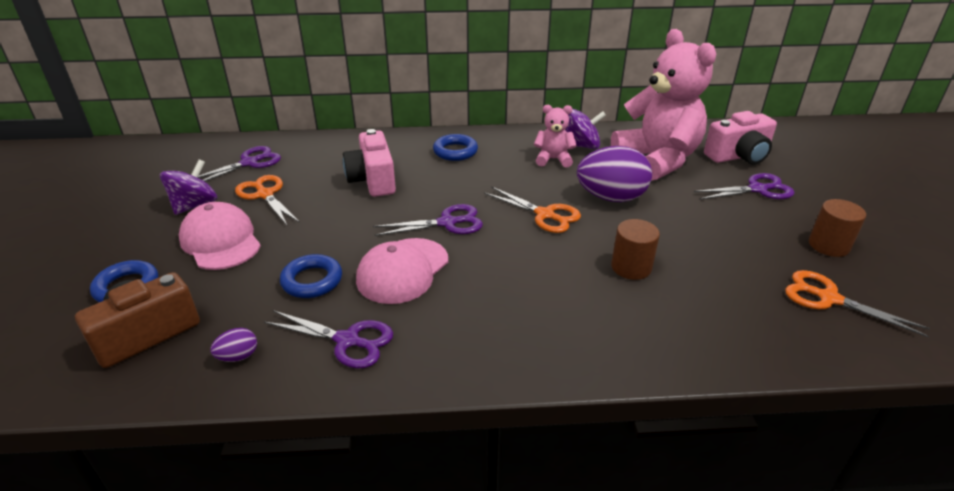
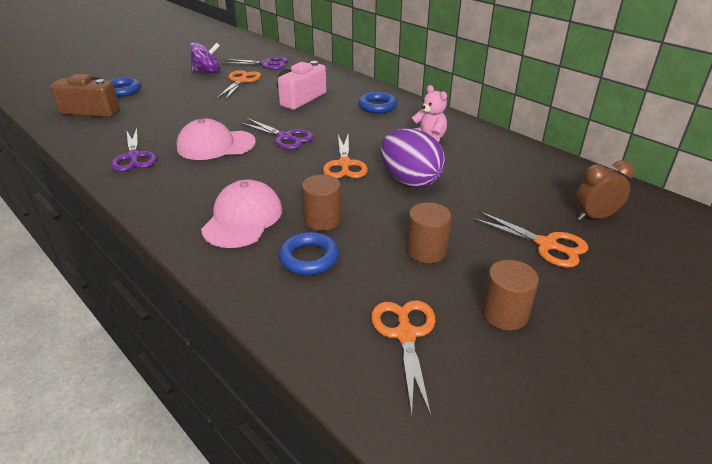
camera: 50 degrees right, 0 degrees up
(221, 241) = (184, 91): pink cap -> pink cap (243, 219)
(238, 356) = (95, 137): purple egg -> none
(312, 281) = (176, 126): blue ring -> blue ring (309, 258)
(581, 146) = (470, 143): purple spinning top -> none
(657, 160) = (508, 180): pink teddy bear -> none
(725, 239) = (426, 251): none -> brown cylinder
(738, 156) = (594, 217): pink camera -> brown clock
(757, 189) = (546, 245): purple scissors -> orange scissors

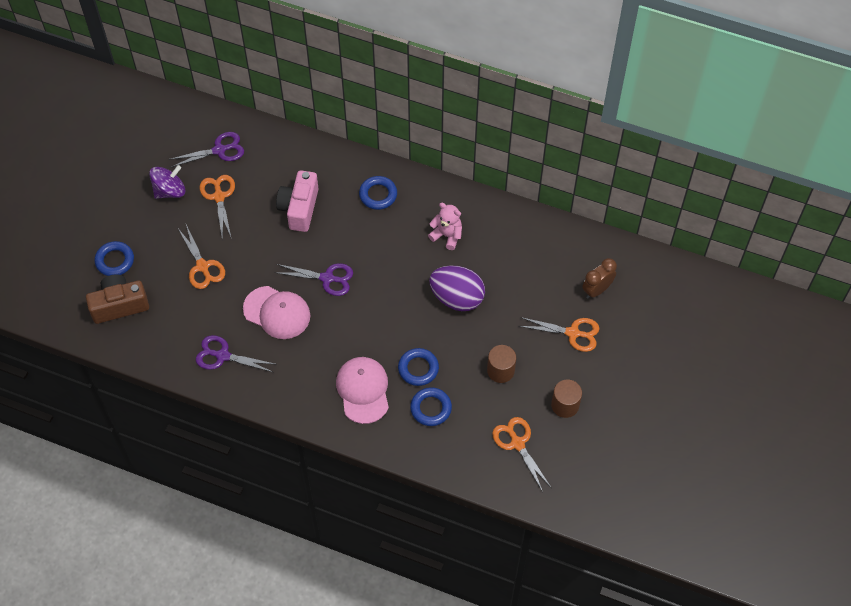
camera: 25 degrees left, 25 degrees up
(134, 157) = (222, 356): purple scissors -> purple scissors turned 150 degrees clockwise
(216, 145) = (277, 312): pink cap -> pink cap turned 120 degrees counterclockwise
(322, 220) = (418, 368): brown cylinder -> blue ring
(344, 164) = (398, 297): orange scissors -> orange scissors (202, 266)

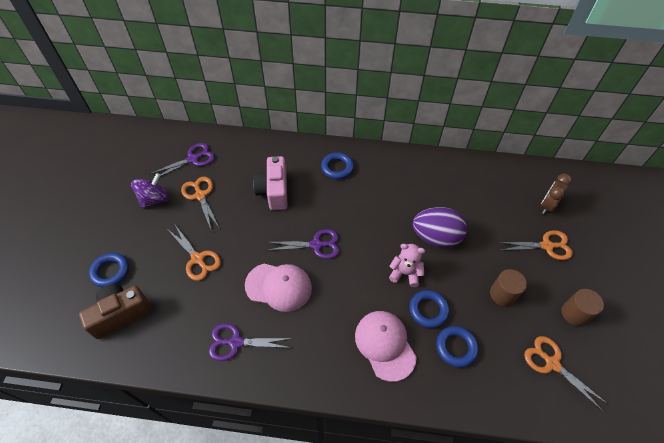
camera: 15 degrees left, 5 degrees down
(447, 235) = (406, 188): pink teddy bear -> pink teddy bear (405, 273)

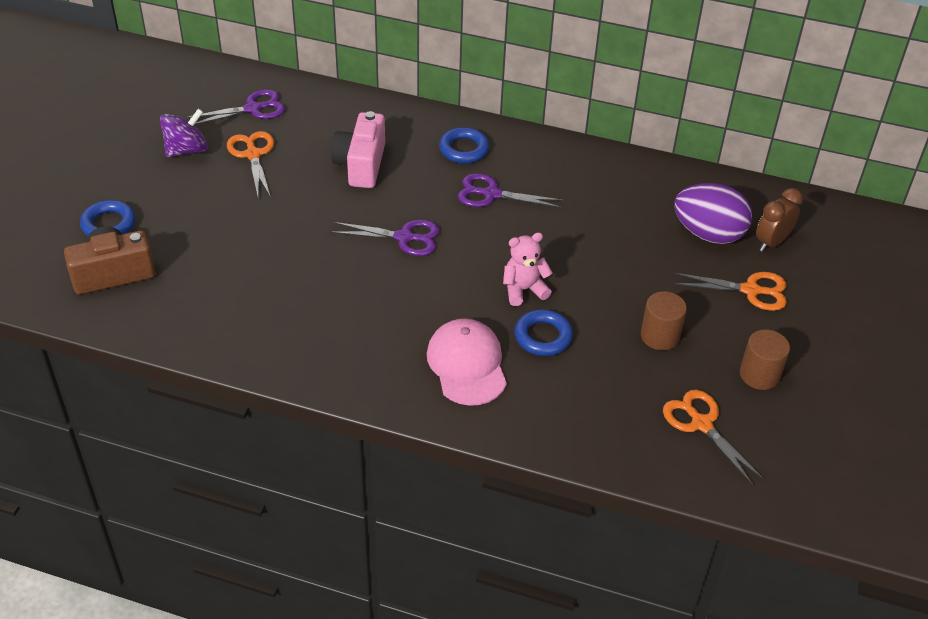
camera: 10 degrees right, 10 degrees down
(197, 259) = (231, 228): orange scissors -> none
(236, 342) = (261, 328): purple scissors -> purple scissors (491, 194)
(279, 286) = (337, 277): pink cap -> none
(405, 273) = (524, 290): pink teddy bear -> pink teddy bear turned 45 degrees counterclockwise
(436, 237) = (584, 255): purple egg -> purple egg (708, 234)
(456, 347) = (568, 384): blue ring -> none

